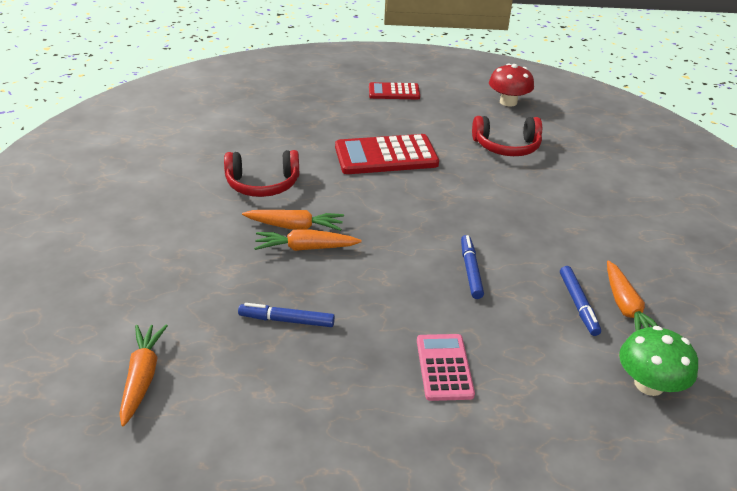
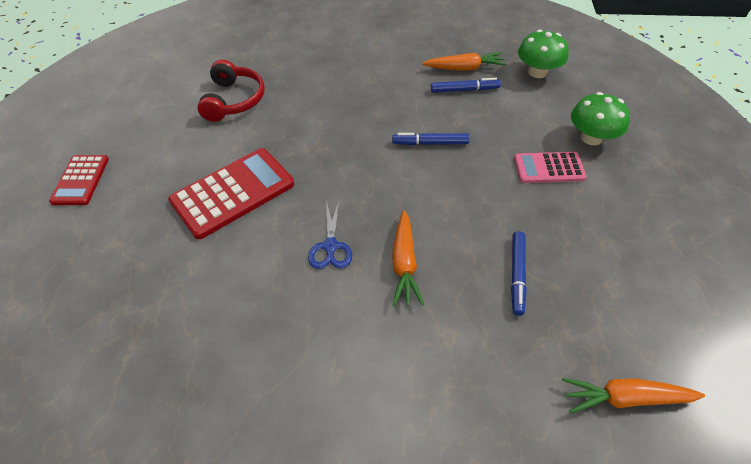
camera: 85 degrees left, 15 degrees up
(263, 184) = (276, 314): red headphones -> none
(295, 227) = (366, 275): orange carrot -> none
(327, 207) = (330, 246): none -> blue scissors
(386, 156) = (233, 193): red calculator -> red calculator turned 120 degrees counterclockwise
(508, 102) = (144, 89): red mushroom -> none
(512, 422) = (591, 137): none -> green mushroom

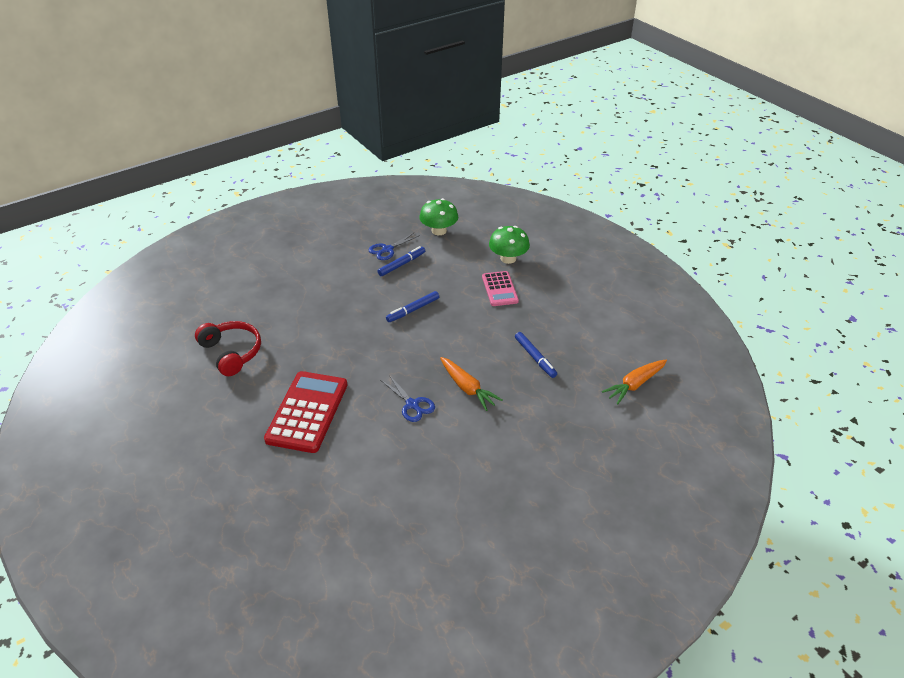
camera: 40 degrees left, 10 degrees down
(81, 180) = (168, 471): red calculator -> none
(464, 68) = (387, 249): orange carrot -> blue scissors
(549, 168) = (500, 289): pink calculator -> pink calculator turned 60 degrees counterclockwise

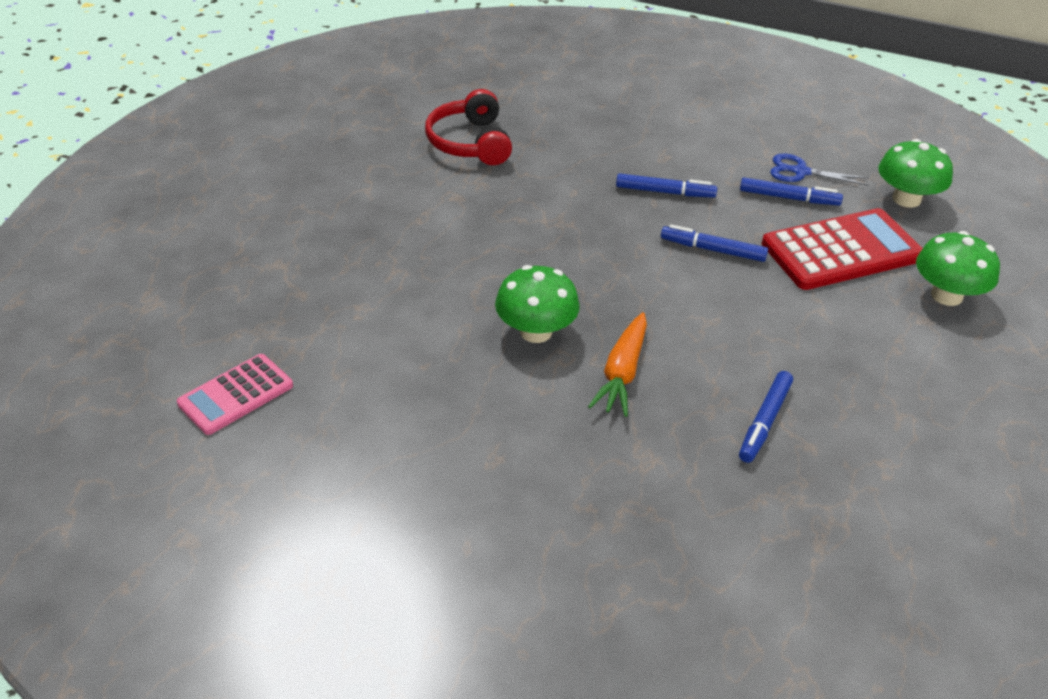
camera: 55 degrees right, 0 degrees up
(231, 352) = (470, 143): red headphones -> red headphones turned 150 degrees clockwise
(307, 412) = (435, 245): red calculator -> red calculator (841, 251)
(354, 302) = (665, 192): none -> blue marker
(412, 404) = (536, 331): blue scissors -> green mushroom
(500, 289) = (866, 316): pink calculator -> pink calculator (236, 395)
(635, 384) = (845, 581): orange carrot -> none

